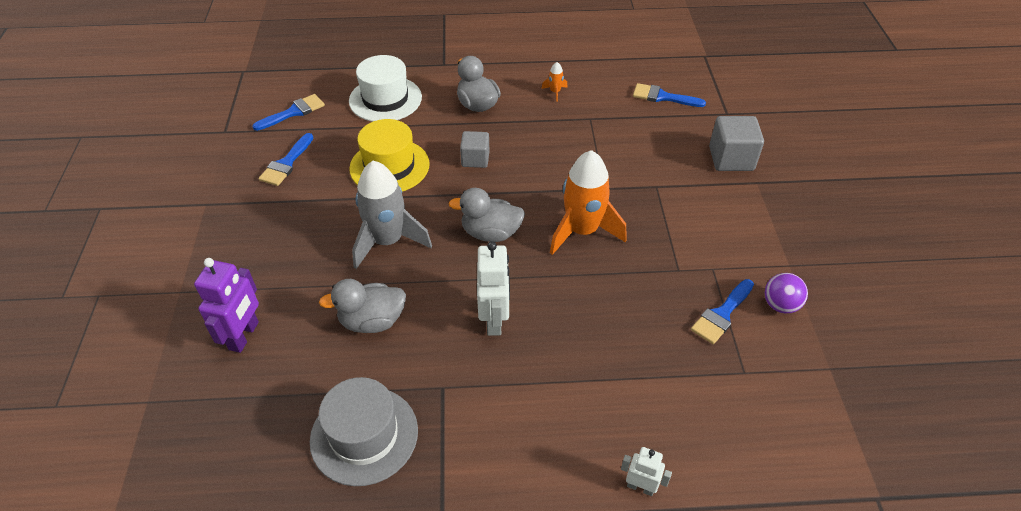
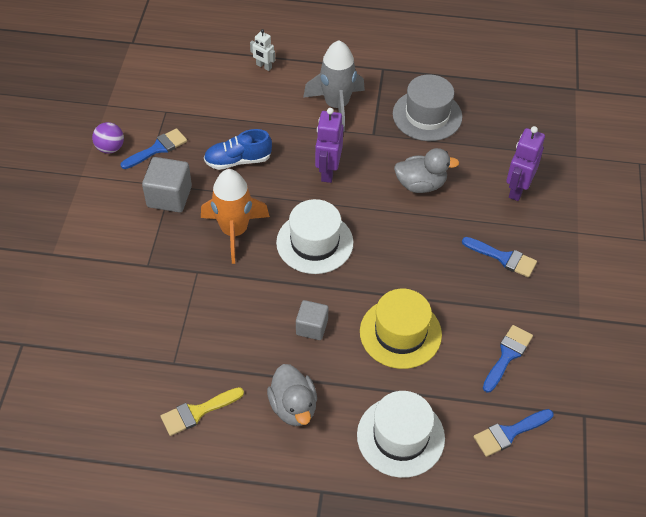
camera: 170 degrees left, 5 degrees up
(388, 241) = (406, 249): grey rocket -> grey rocket (336, 105)
(491, 233) = (314, 242): grey duck -> white hat
(494, 320) = (328, 171): white robot -> purple robot
(555, 92) = (197, 412): orange rocket -> yellow brush
(613, 315) = (238, 161): none -> blue shoe
(662, 97) = (77, 381): blue brush -> blue brush (503, 258)
(731, 158) = (58, 284): grey cube -> grey cube (169, 197)

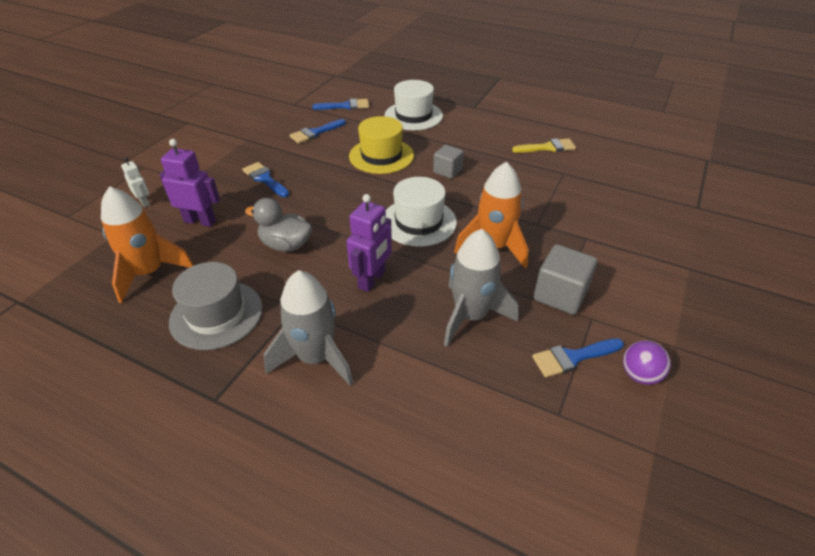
camera: 160 degrees left, 10 degrees down
(238, 161) = (471, 316): blue shoe -> grey rocket
(263, 66) = (387, 458): white robot -> white robot (144, 202)
(293, 407) = (478, 138): grey duck -> none
(508, 132) = (149, 273): none -> orange rocket
(517, 189) = (200, 221): purple robot -> purple robot turned 120 degrees counterclockwise

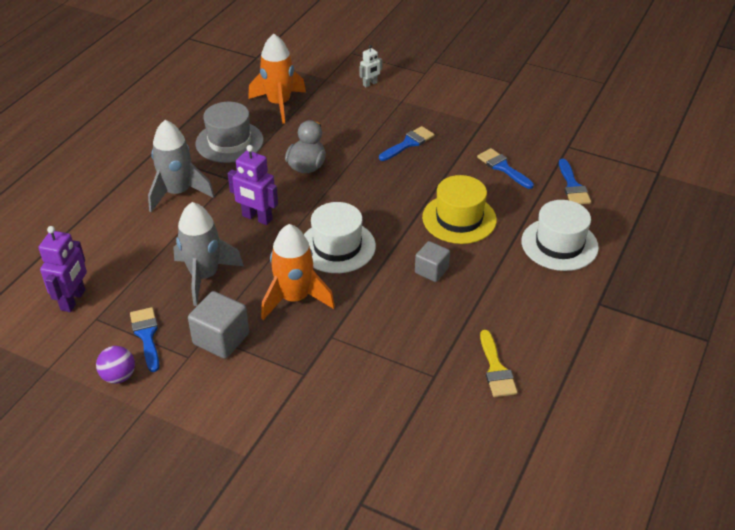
camera: 90 degrees right, 0 degrees up
(200, 221) = (342, 116): purple robot -> purple robot (73, 300)

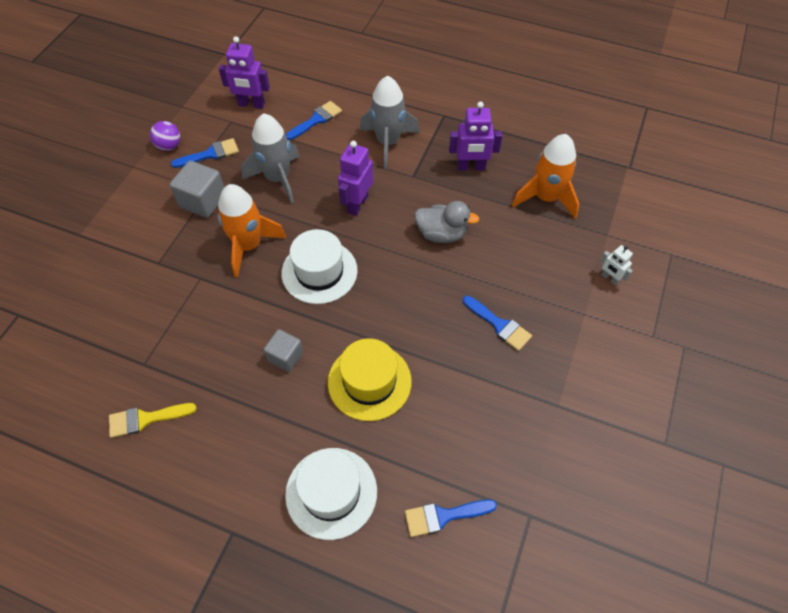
camera: 85 degrees right, 15 degrees up
(229, 142) = (471, 167): grey hat -> purple robot
(502, 167) = (470, 430): blue brush -> blue brush (316, 120)

